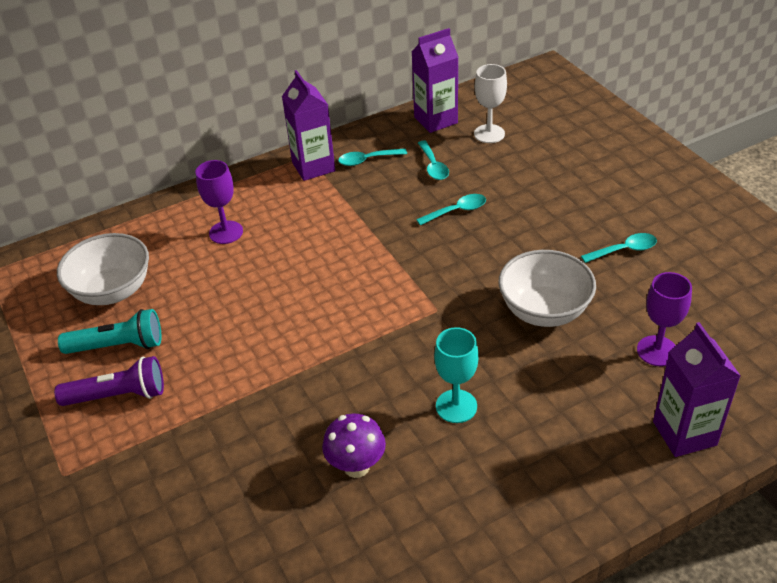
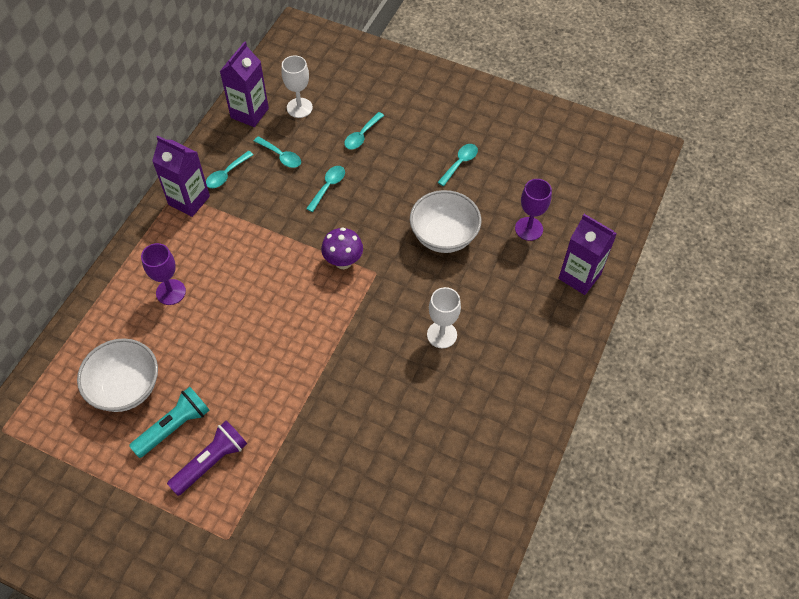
camera: 40 degrees left, 15 degrees up
(356, 466) = (414, 411): purple mushroom -> purple mushroom (343, 262)
(456, 406) = (442, 335): turquoise goblet -> white goblet
(533, 181) = (362, 136): none -> turquoise spoon

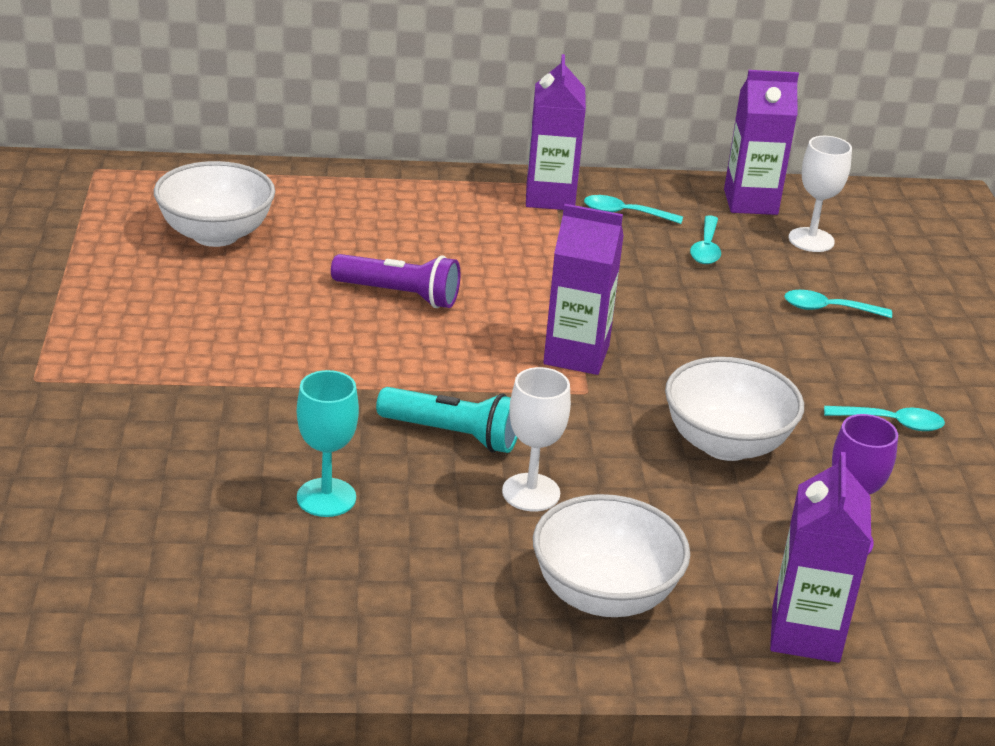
camera: 60 degrees right, 25 degrees down
(171, 292) = (390, 225): purple goblet -> none
(174, 427) = (182, 287): turquoise flashlight -> turquoise flashlight (452, 435)
(211, 462) = (147, 332): purple flashlight -> purple flashlight (399, 295)
(328, 187) = (698, 304): turquoise spoon -> none
(343, 262) = (576, 355): purple mushroom -> purple carton
(404, 427) = (326, 497): none -> turquoise goblet
(524, 339) = (604, 595): none -> white bowl

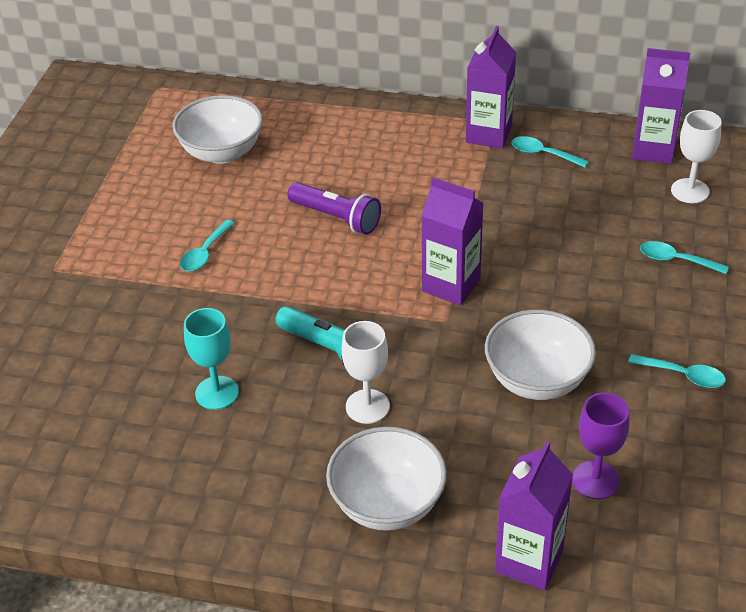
camera: 20 degrees right, 10 degrees up
(706, 248) = (597, 193): turquoise spoon -> turquoise spoon (205, 253)

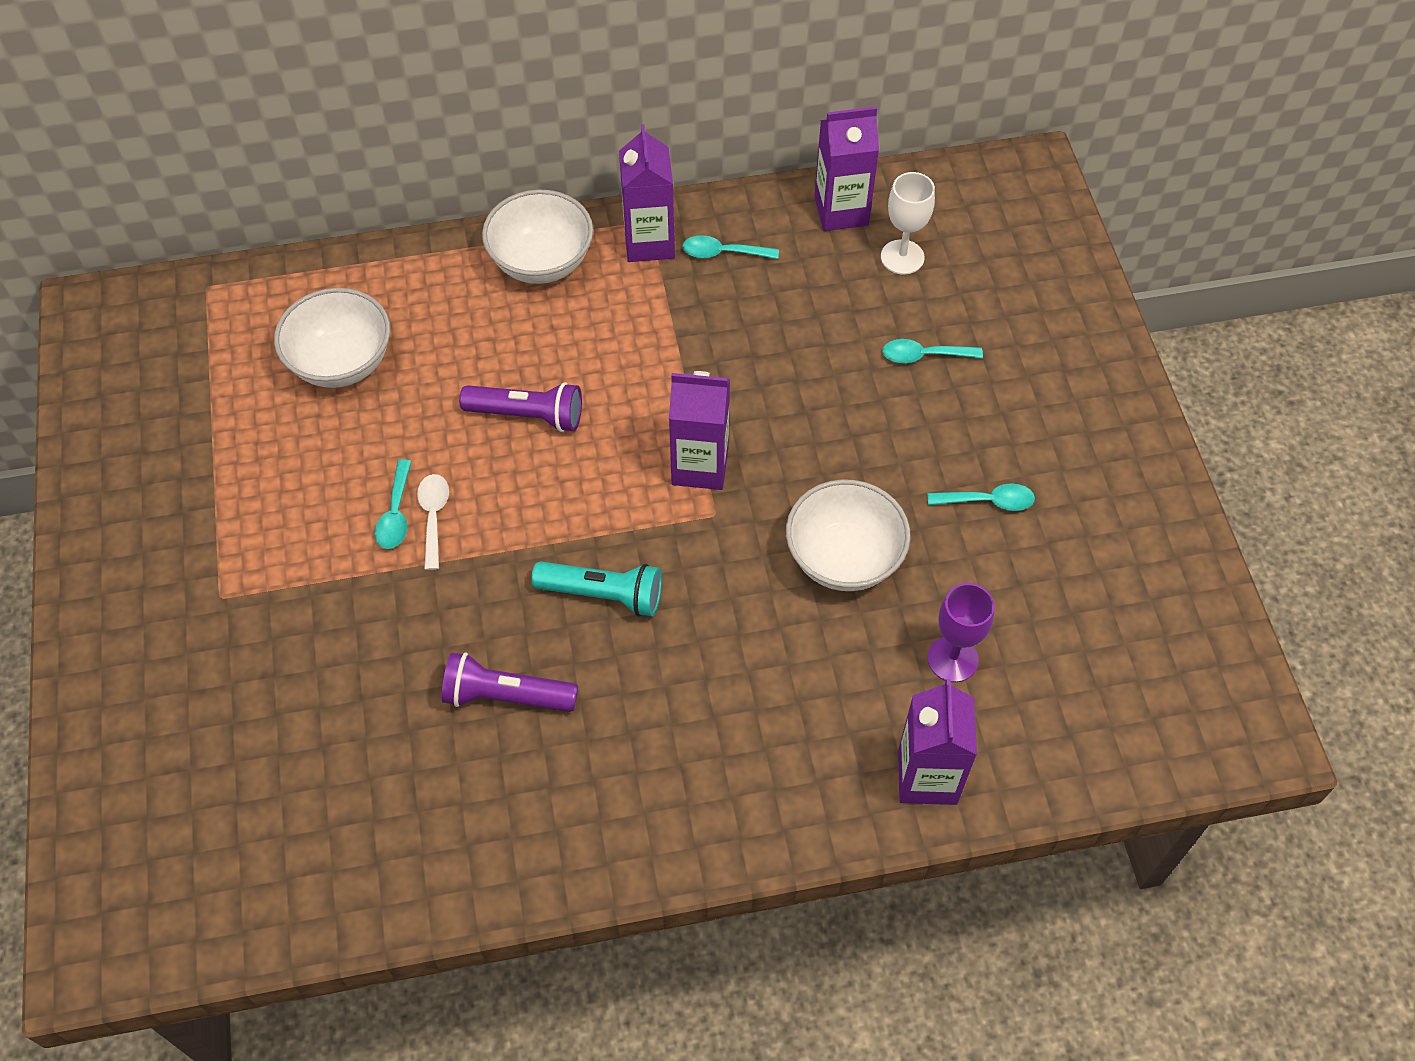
camera: 25 degrees left, 15 degrees up
(217, 393) = (506, 696): turquoise goblet -> purple flashlight
(231, 262) = (433, 517): none -> white spoon
(367, 406) = (681, 654): white goblet -> none
(387, 504) = (757, 765): white bowl -> white bowl (541, 262)

